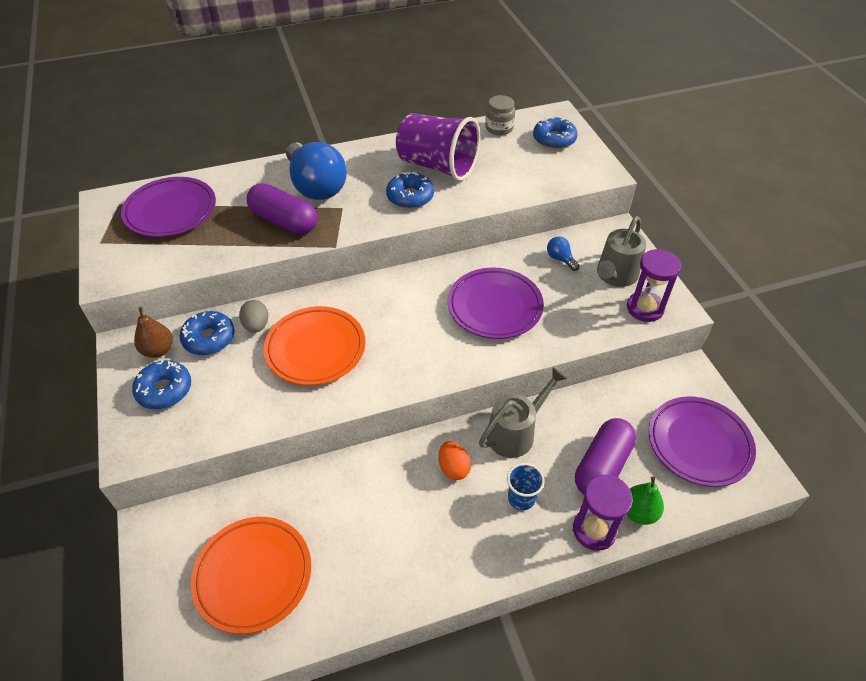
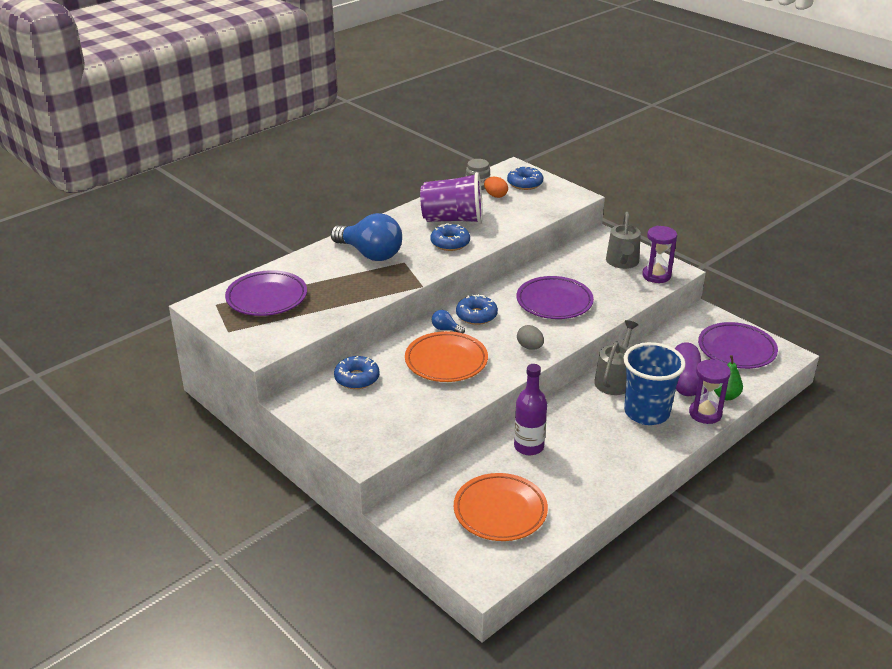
camera: 25 degrees left, 15 degrees down
(158, 350) = (323, 396): brown pear -> none
(164, 390) = (353, 417): blue donut -> blue donut (476, 315)
(256, 326) = (387, 361): grey egg -> grey egg (530, 347)
(284, 221) = (367, 281): purple capsule -> none
(351, 492) = (529, 447): none -> purple bottle
(453, 468) = (588, 411): orange egg -> orange egg (495, 195)
(521, 498) = (646, 412): blue cup -> blue cup, size x2.14
(560, 259) = (577, 262): blue light bulb -> blue light bulb (445, 329)

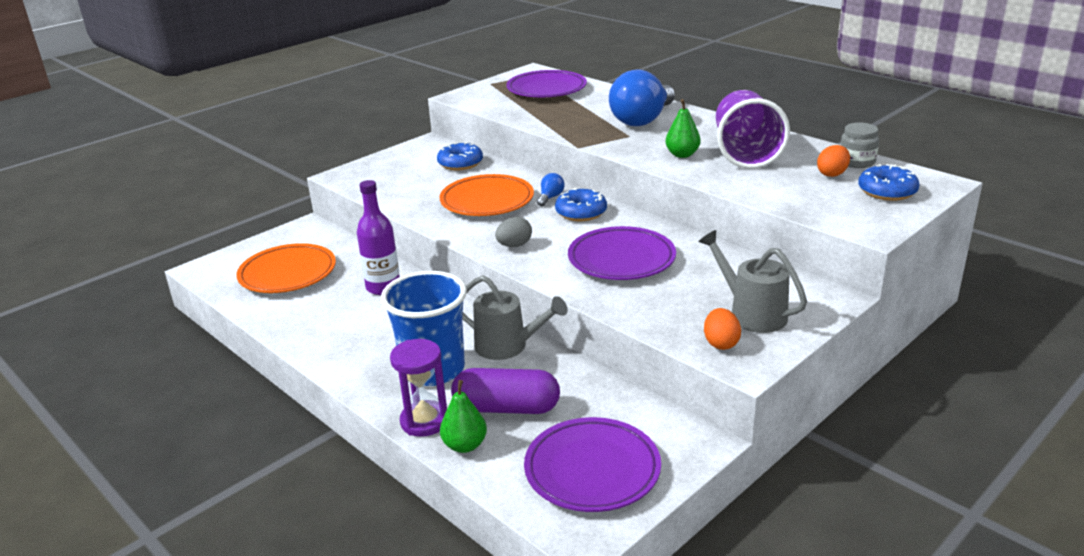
camera: 90 degrees right, 5 degrees down
(450, 243) = (682, 155): blue donut -> green pear
(622, 263) = (751, 313): grey watering can -> grey watering can turned 45 degrees clockwise
(656, 275) = (721, 343): purple hourglass -> orange egg

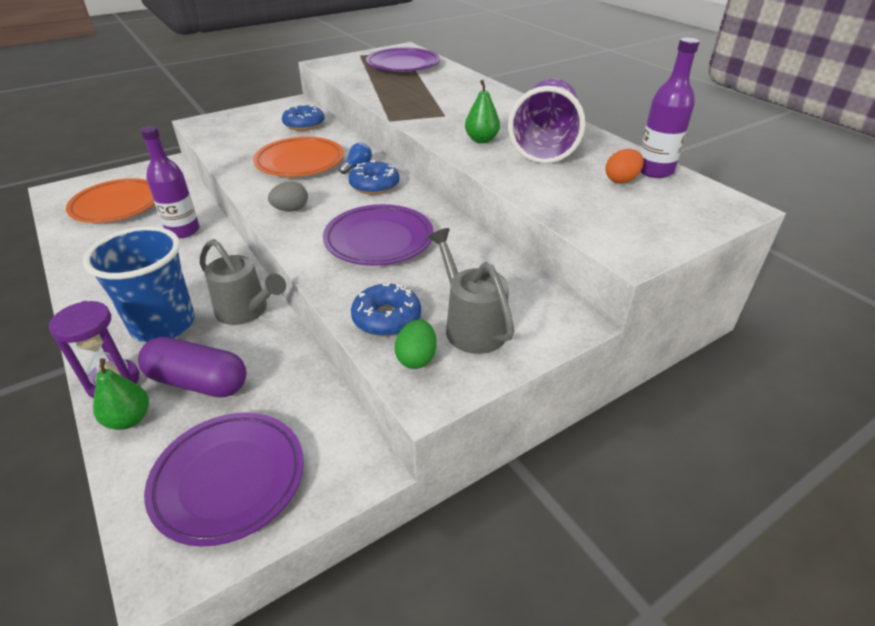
camera: 10 degrees right, 10 degrees up
(642, 120) = (467, 102): blue light bulb -> none
(721, 343) = (416, 358): orange egg -> green egg
(856, 162) = (654, 171): grey jar -> purple bottle
(887, 191) = (671, 208): blue donut -> blue donut (386, 318)

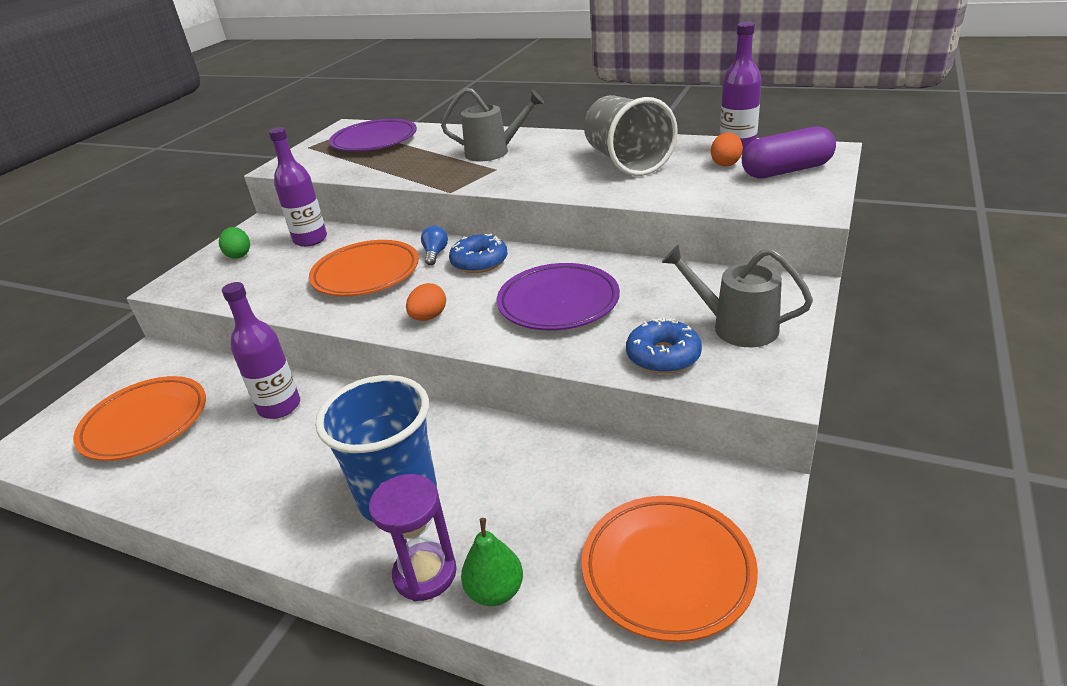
camera: 30 degrees left, 5 degrees down
(198, 382) = (516, 520): purple capsule -> purple capsule (786, 171)
(229, 480) = (667, 571): purple plate -> orange plate
(247, 311) = (471, 438): grey watering can -> grey watering can (494, 152)
(291, 210) = (429, 317): grey egg -> orange egg
(304, 124) = (310, 239): blue donut -> purple bottle
(416, 358) = (732, 370): green egg -> green egg (239, 255)
(481, 140) = (565, 176): green pear -> none
(544, 146) = (626, 161): purple cup -> grey cup

